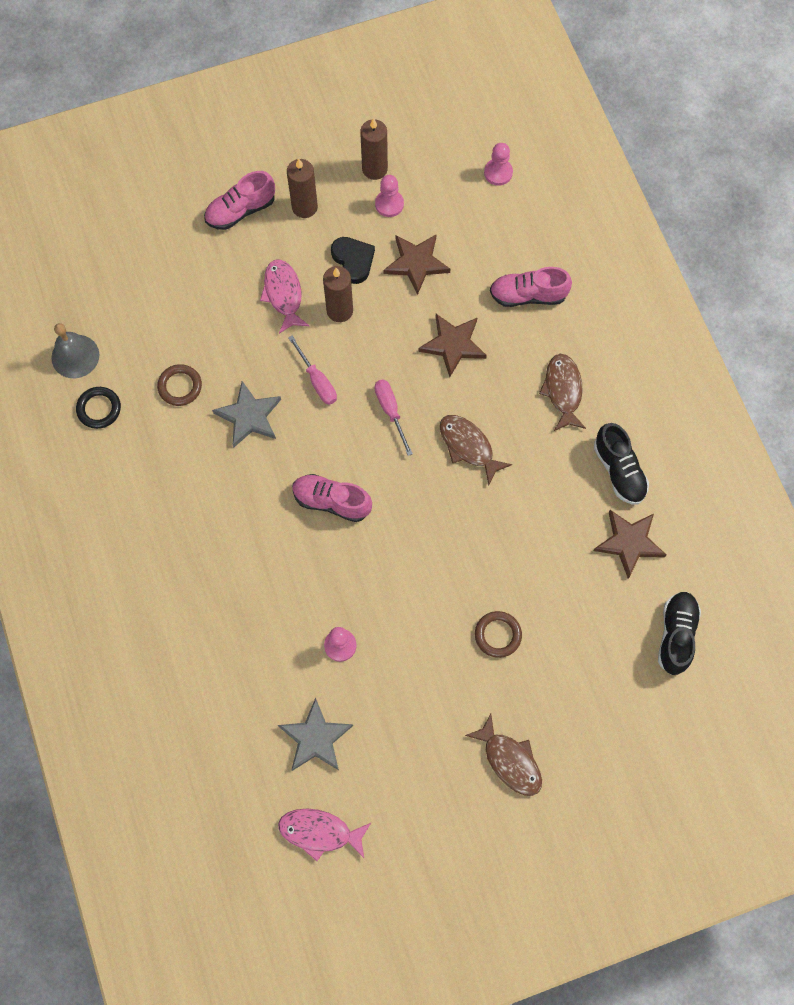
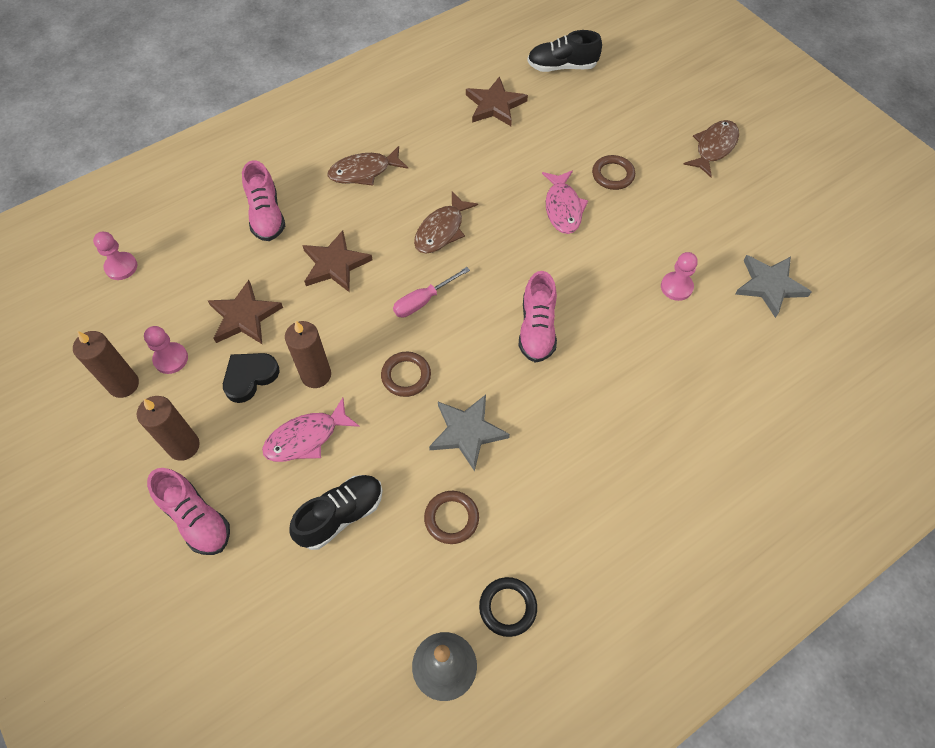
camera: 105 degrees left, 10 degrees down
(317, 380) = (406, 376): pink screwdriver -> brown ring
(320, 832) = (846, 262): pink fish -> pink fish (563, 208)
(619, 471) = (431, 121): black shoe -> black shoe (341, 515)

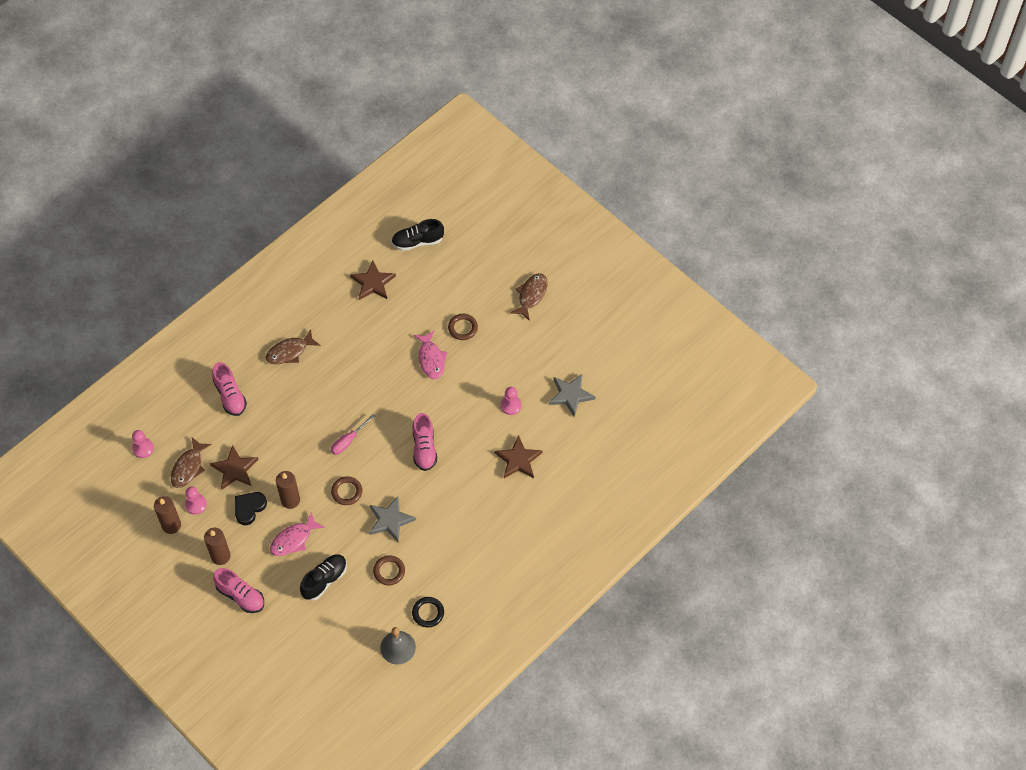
camera: 10 degrees left, 0 degrees up
(335, 264) = (285, 424): brown star -> brown star (518, 460)
(442, 230) = (352, 388): brown fish -> brown fish (188, 467)

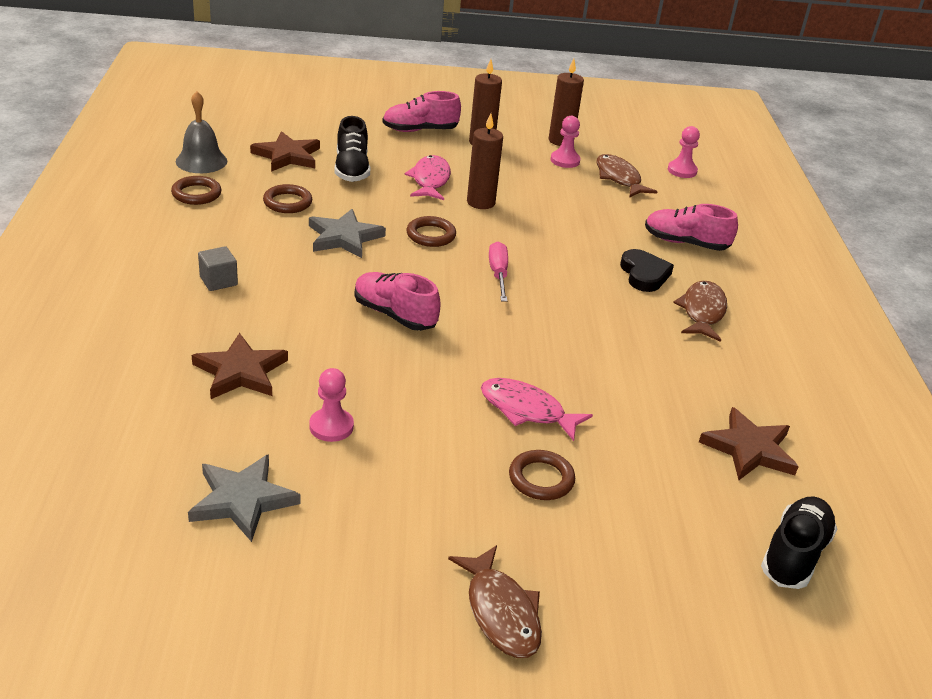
camera: 130 degrees right, 25 degrees down
(235, 469) = (575, 197): brown star -> brown star (287, 156)
(249, 508) = (511, 180): black heart -> black heart (644, 274)
(428, 613) = (196, 194): black ring -> brown ring
(478, 527) = (218, 281): none -> grey cube

